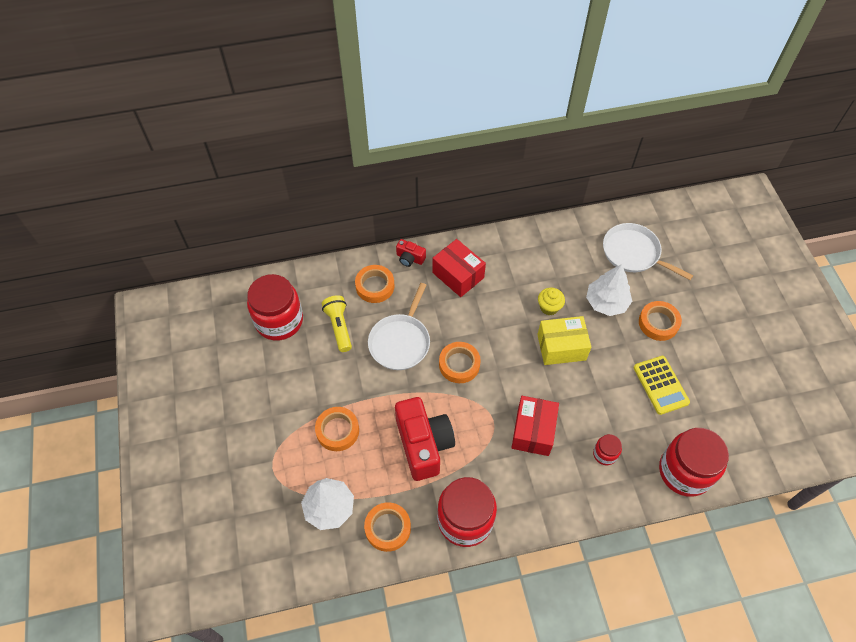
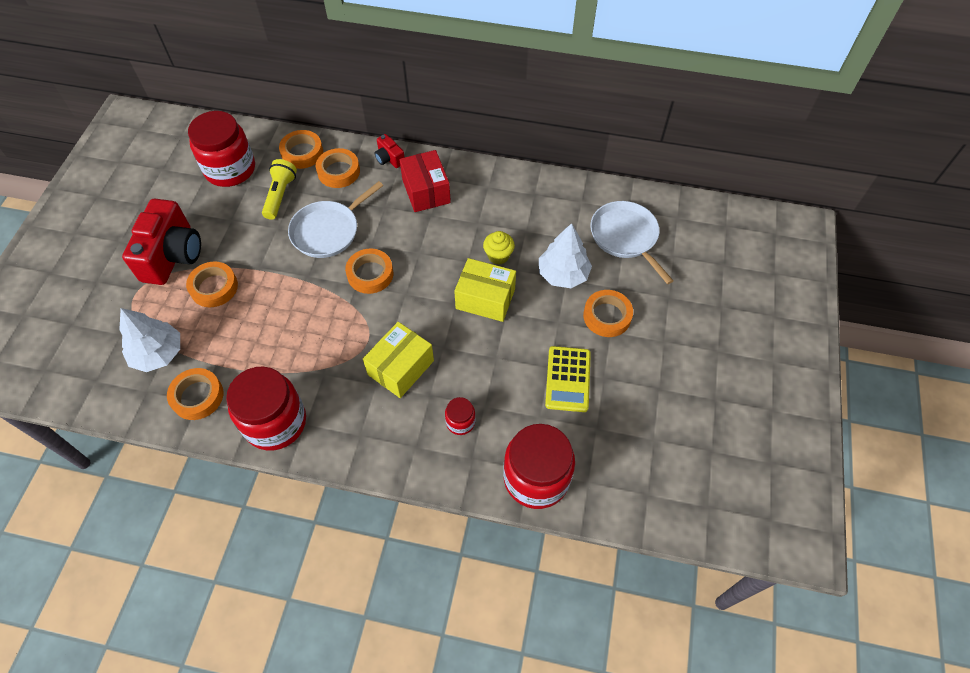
camera: 25 degrees right, 0 degrees up
(332, 281) = (302, 153): none -> orange tape
(423, 444) = (284, 334): red camera -> red camera (173, 255)
(533, 431) = (400, 367): red box -> yellow box

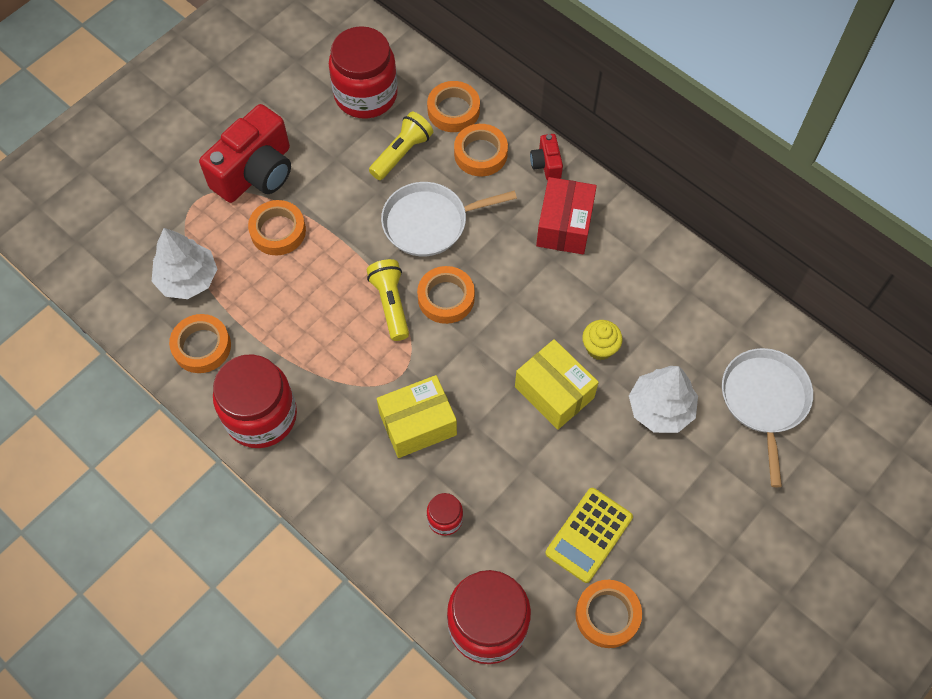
camera: 30 degrees right, 5 degrees up
(331, 297) = (391, 304): none -> yellow flashlight
(607, 316) = (679, 486): orange tape -> orange tape (607, 615)

